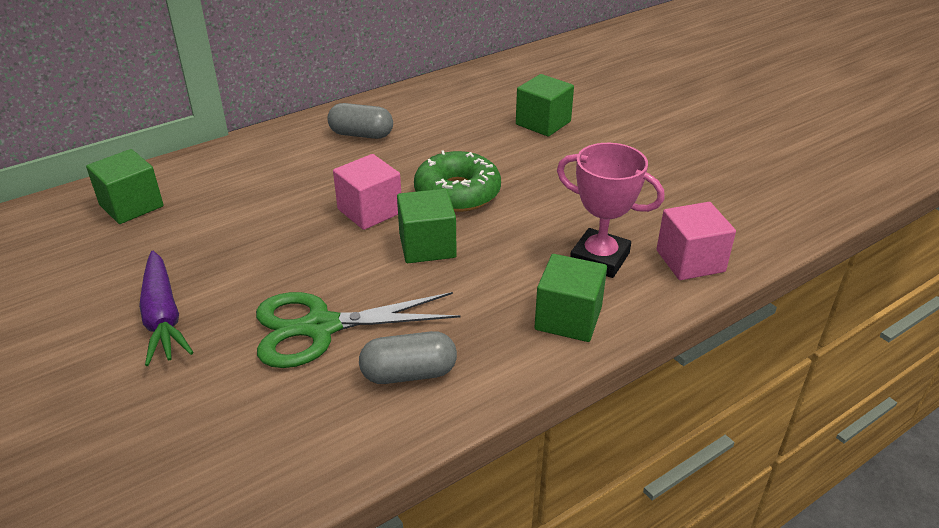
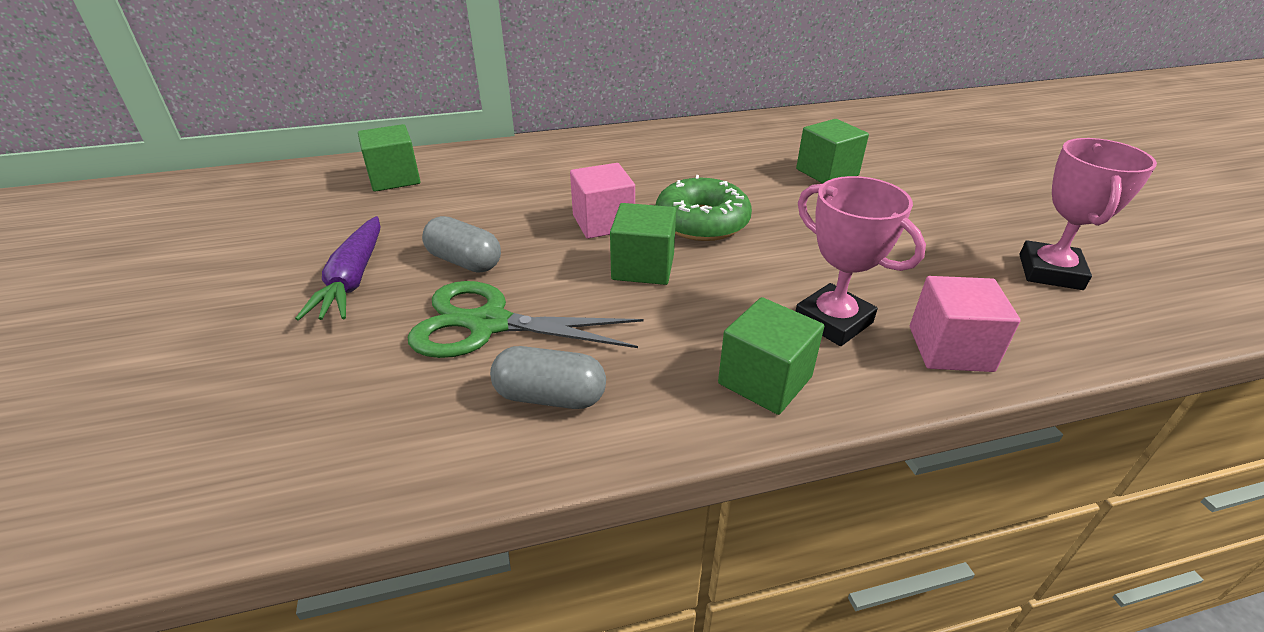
camera: 20 degrees right, 0 degrees up
(361, 134) = (634, 154): grey capsule -> grey capsule (464, 261)
(741, 182) = (1050, 272): none -> pink trophy

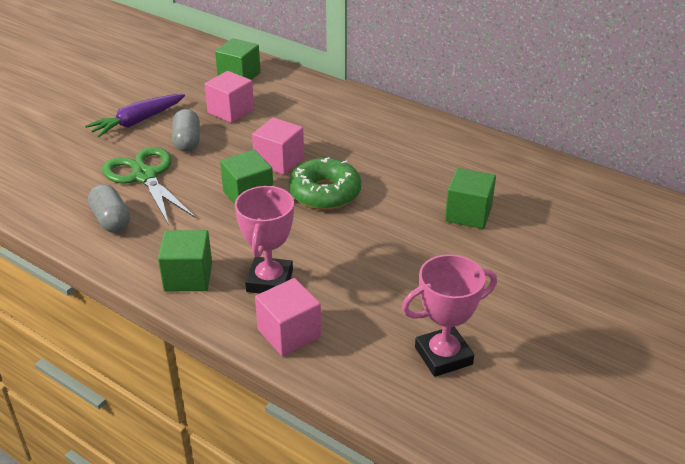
camera: 50 degrees right, 0 degrees up
(454, 210) = (231, 111): none -> pink cube

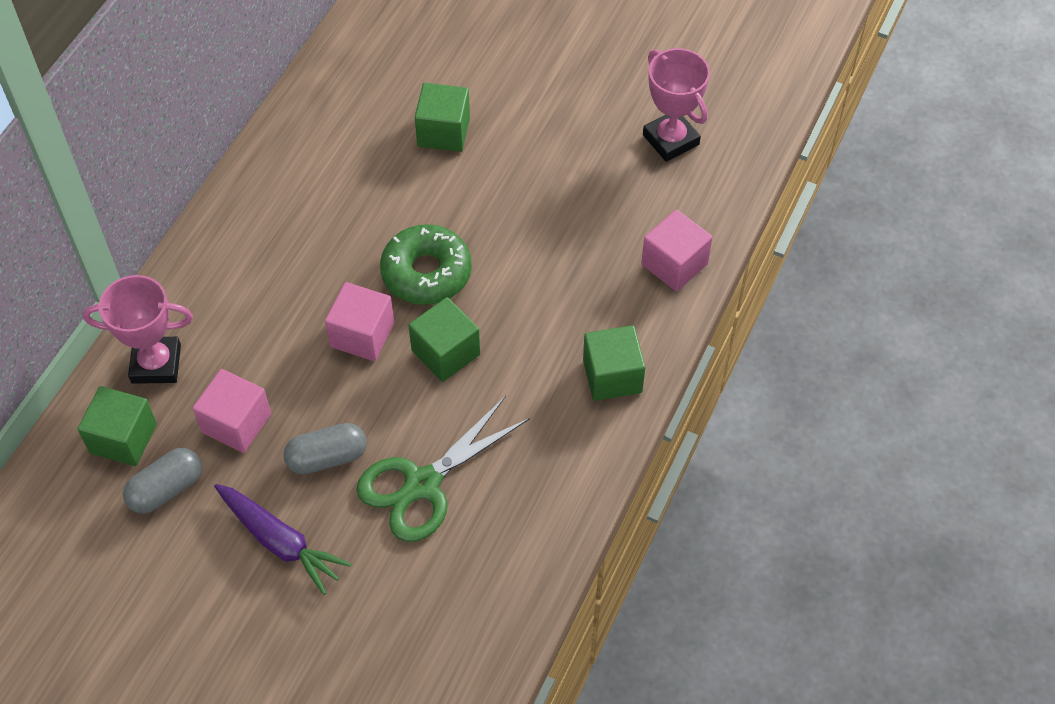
camera: 100 degrees left, 20 degrees up
(111, 220) = (525, 492): grey capsule -> grey capsule (166, 489)
(269, 281) = (600, 297): pink trophy -> pink trophy (156, 364)

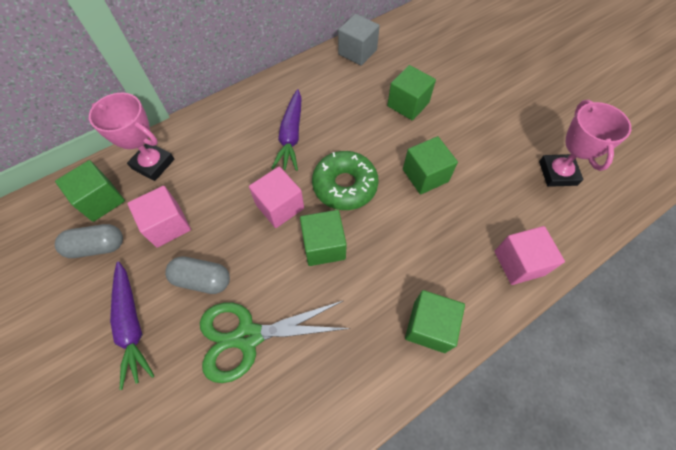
camera: 30 degrees right, 5 degrees up
(316, 243) = (291, 136): none -> purple carrot
(329, 86) = (357, 52): none -> grey cube
(517, 215) = (425, 175): none -> green cube

